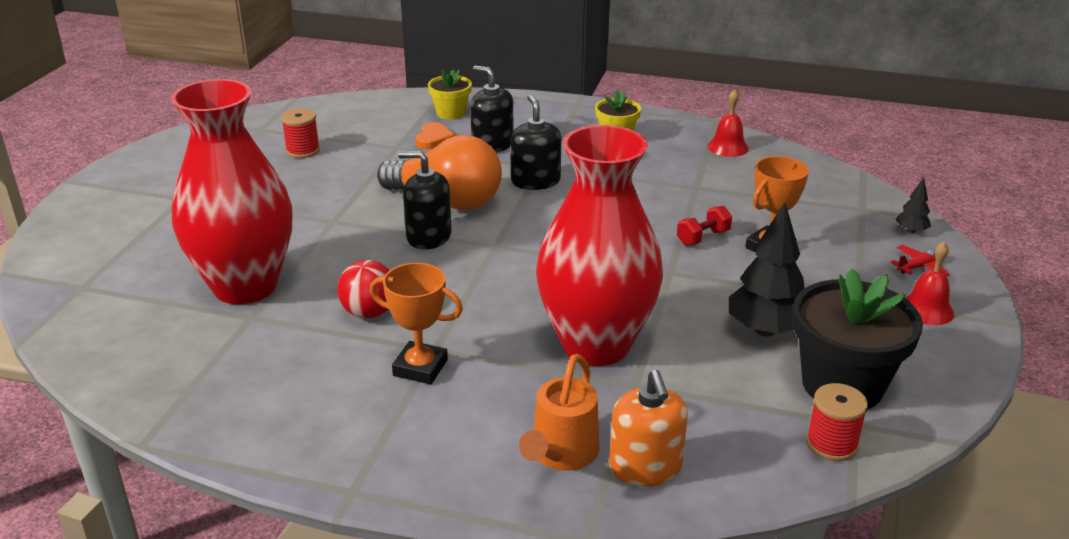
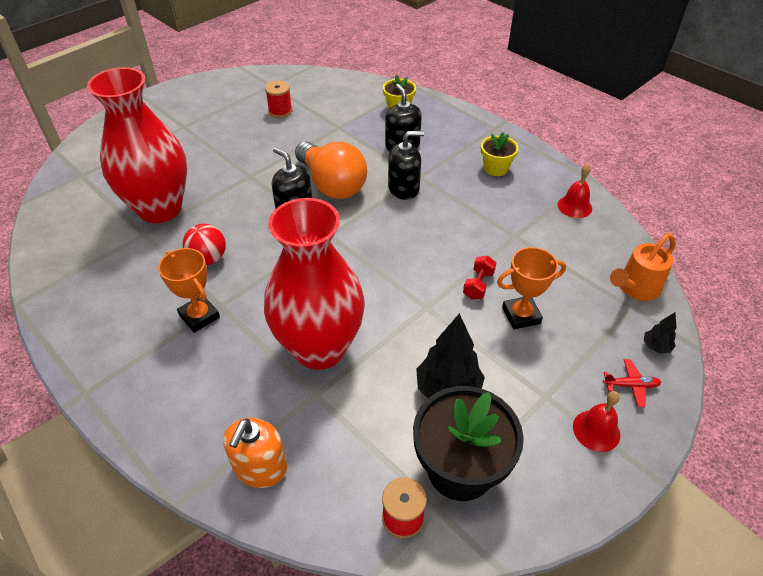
camera: 30 degrees right, 15 degrees up
(433, 139) = (368, 128): orange heart -> none
(535, 181) = (404, 188): black soap dispenser -> black soap dispenser turned 60 degrees clockwise
(561, 454) = (219, 428): orange watering can -> orange watering can (635, 288)
(703, 237) = (478, 285): red dumbbell -> red dumbbell turned 60 degrees counterclockwise

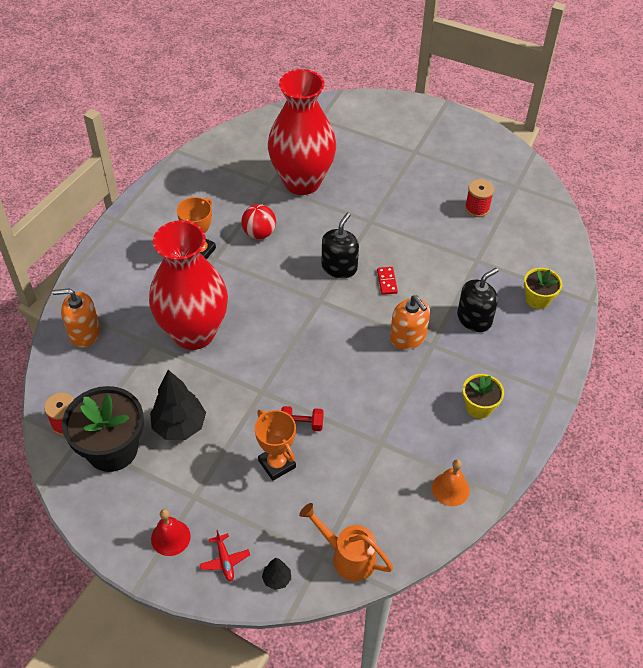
camera: 70 degrees right, 5 degrees up
(332, 184) = (387, 281): orange light bulb -> red domino
(404, 188) = (408, 337): black soap dispenser -> orange soap dispenser
(574, 206) = (450, 489): red bell -> orange bell

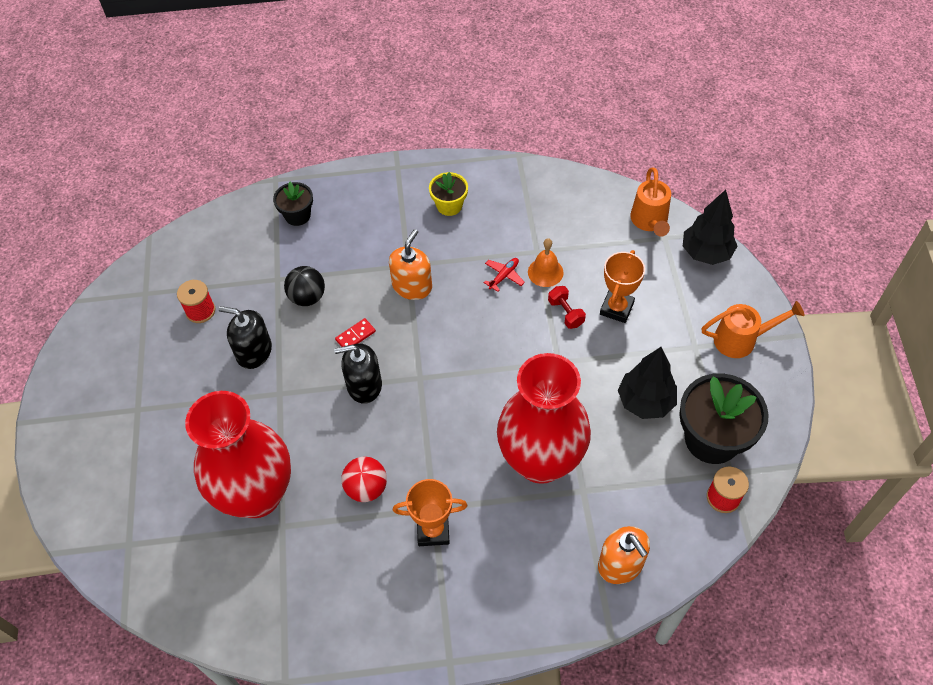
camera: 120 degrees left, 5 degrees up
(170, 537) = (741, 340): red bell -> orange watering can
(225, 560) = (723, 293): red plane -> red plane (504, 276)
(277, 579) = (706, 253): black tree -> black tree, size x2.08
(445, 270) = (307, 297): none -> black ball
(450, 489) = (540, 189): orange bell -> orange bell (545, 272)
(474, 319) = (354, 249): black soap dispenser -> black soap dispenser (254, 352)
(537, 299) = (297, 215): yellow flower pot -> black flower pot

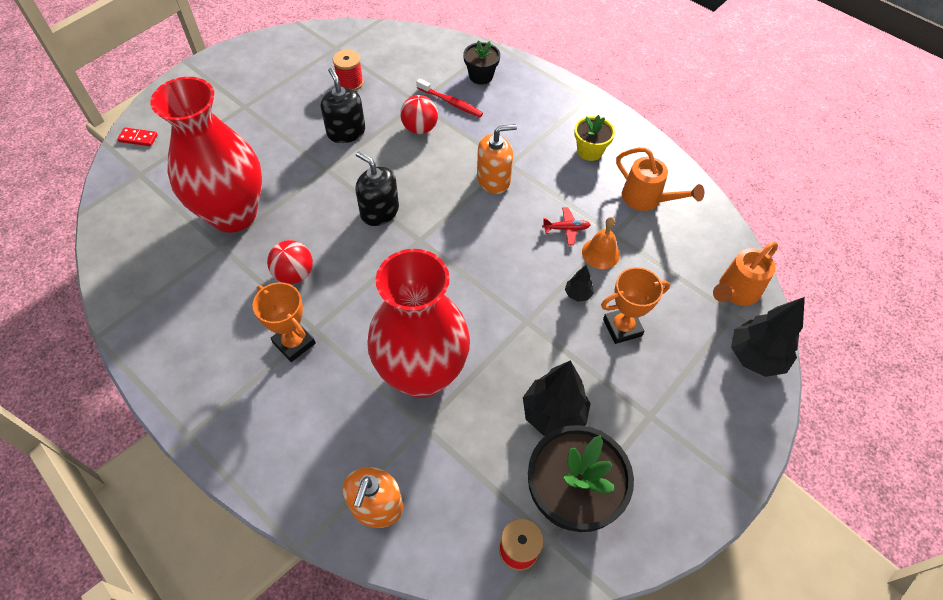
camera: 45 degrees right, 0 degrees up
(303, 256) = (451, 102): none -> red toothbrush
(307, 297) = (420, 128): black ball -> red ball
(355, 336) = (416, 177): red domino -> red domino (138, 138)
(565, 313) = (578, 294): red dumbbell -> black tree
(741, 340) = (698, 450): orange watering can -> orange watering can (646, 199)

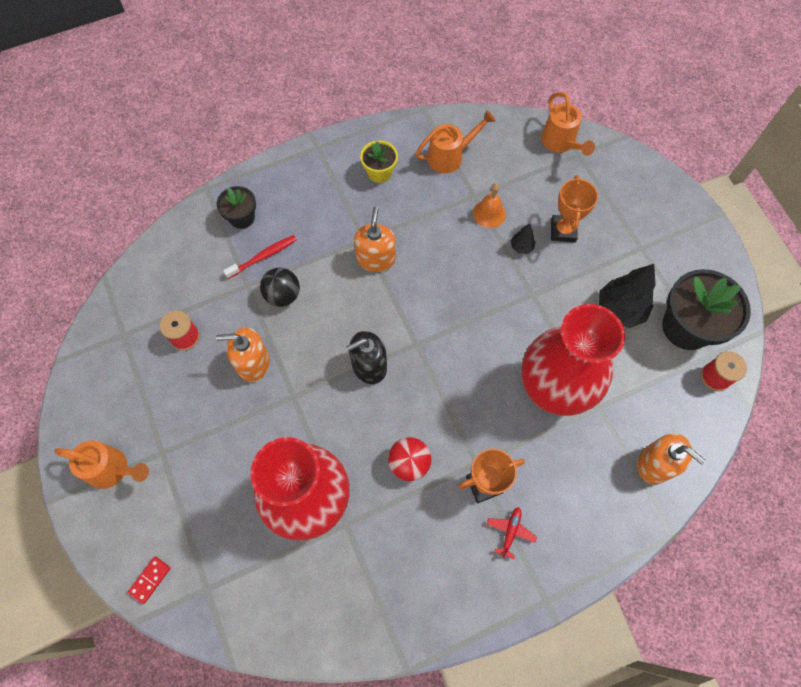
camera: 65 degrees left, 10 degrees up
(220, 85) = (113, 469): none -> orange watering can
(346, 132) = (253, 363): black soap dispenser -> orange soap dispenser
(420, 128) = (283, 295): red ball -> black ball
(566, 229) = (454, 227): red plane -> red plane (510, 532)
(755, 357) = (618, 160): black tree -> none

